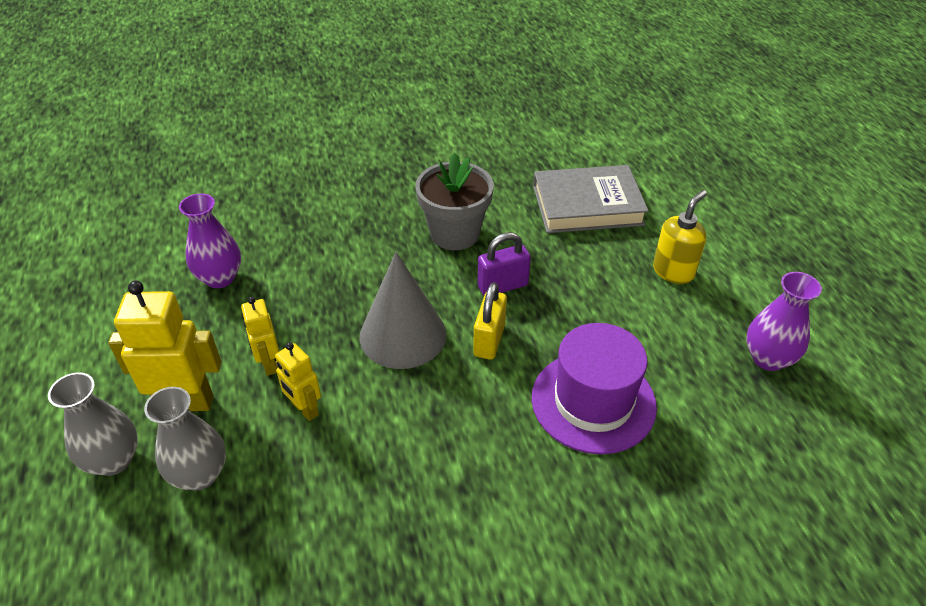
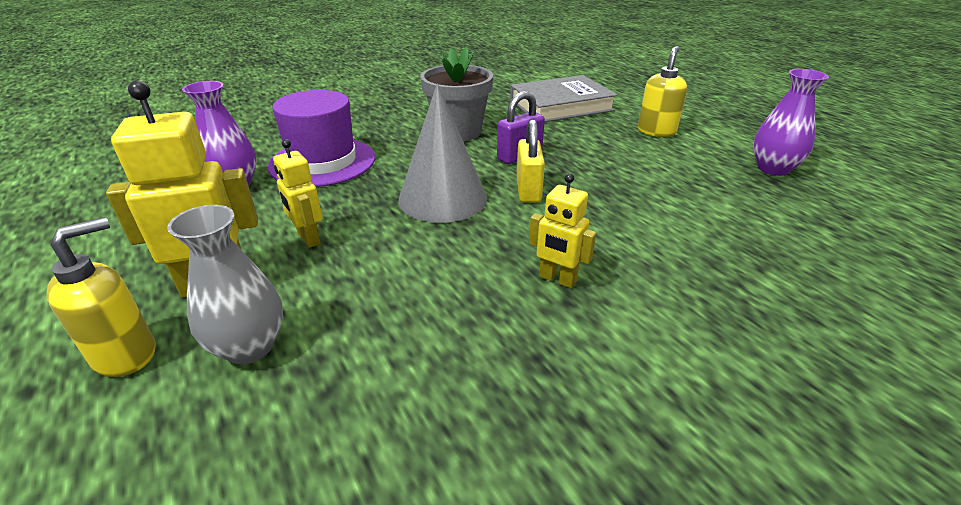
camera: 15 degrees left, 10 degrees down
(113, 460) = (126, 354): grey vase -> yellow soap dispenser
(305, 409) = (362, 267): yellow robot -> yellow robot (557, 279)
(593, 401) = (651, 216): purple hat -> purple hat (323, 162)

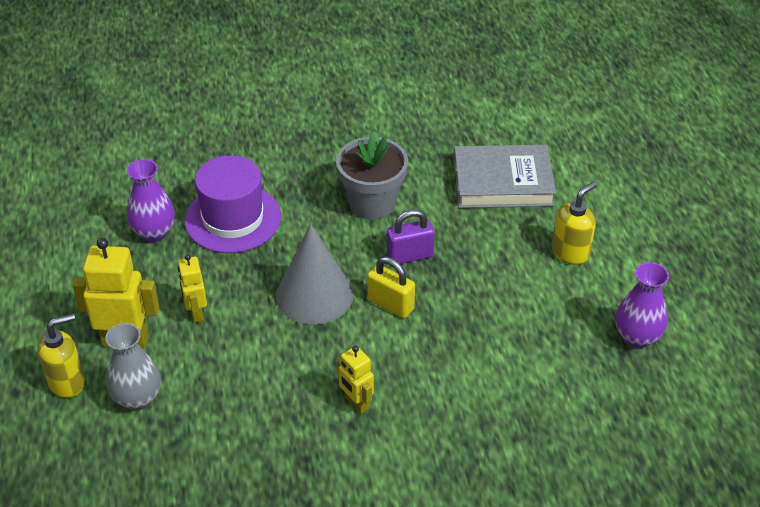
camera: 20 degrees right, 10 degrees up
(528, 190) = (390, 304): yellow padlock -> yellow padlock turned 75 degrees counterclockwise

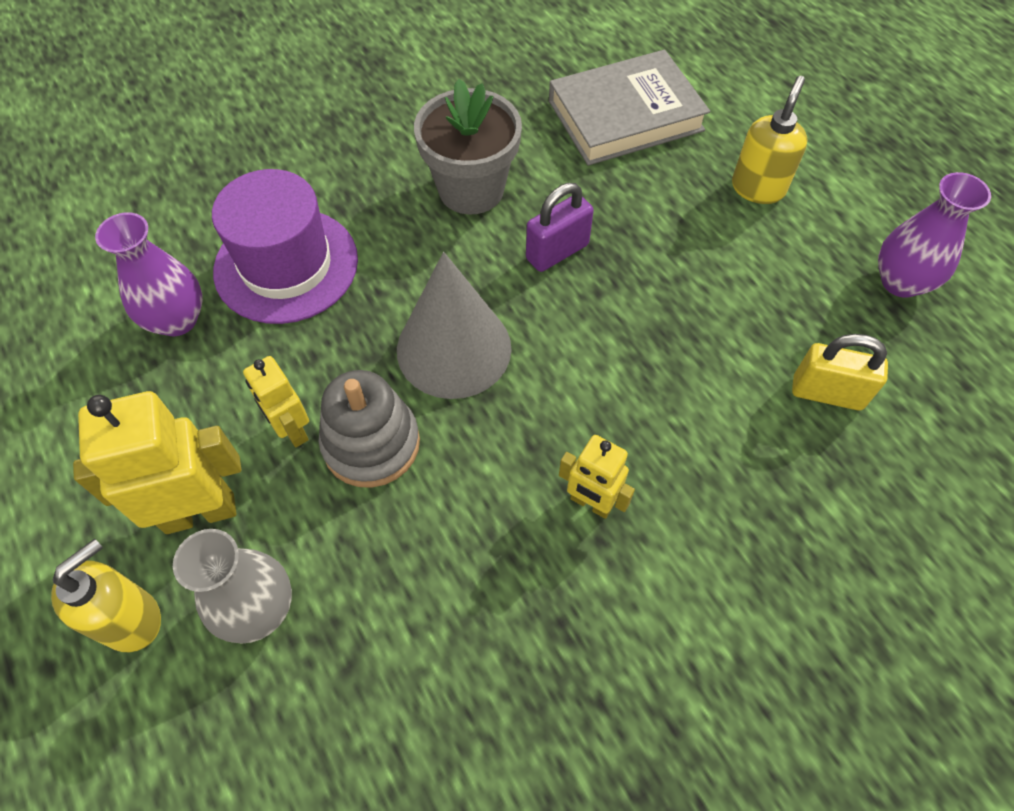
camera: 20 degrees left, 15 degrees up
(239, 333) = (371, 443): none -> grey stacking toy
(390, 304) = (566, 331): yellow padlock -> yellow padlock (827, 393)

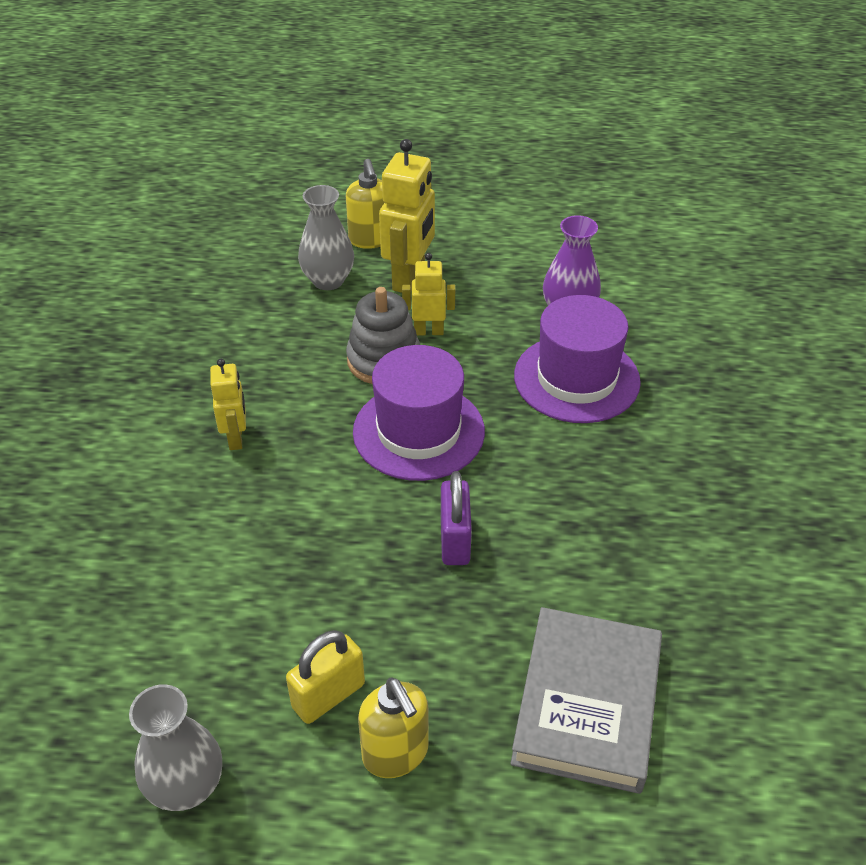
camera: 125 degrees right, 15 degrees down
(454, 348) = (418, 431): grey cone -> purple hat
(471, 189) = (574, 521): grey flower pot -> none
(591, 503) = (236, 438): yellow robot -> yellow robot turned 105 degrees clockwise
(827, 393) = (161, 629): yellow padlock -> yellow padlock (328, 696)
(900, 282) = (186, 786): purple vase -> grey vase

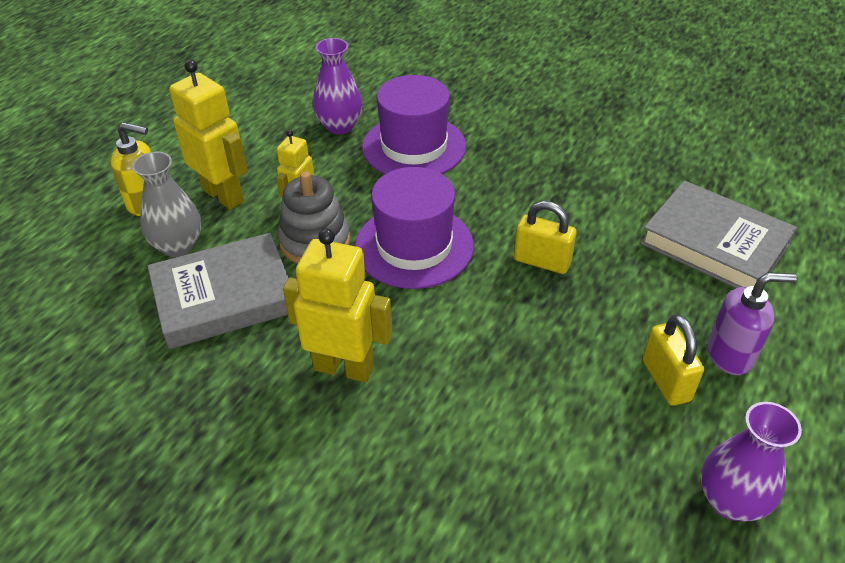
camera: 65 degrees left, 0 degrees up
(186, 786) = (730, 501): grey vase -> purple vase
(236, 438) = (344, 368): yellow robot -> yellow robot, size x1.71
(283, 332) = (224, 296): none -> grey book
(396, 753) = (730, 355): yellow soap dispenser -> purple soap dispenser
(455, 540) = (542, 261): purple padlock -> yellow padlock

